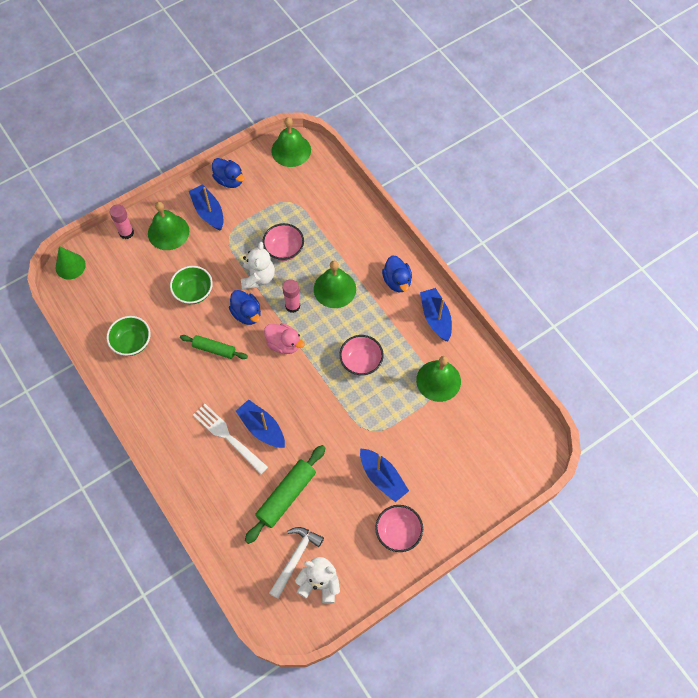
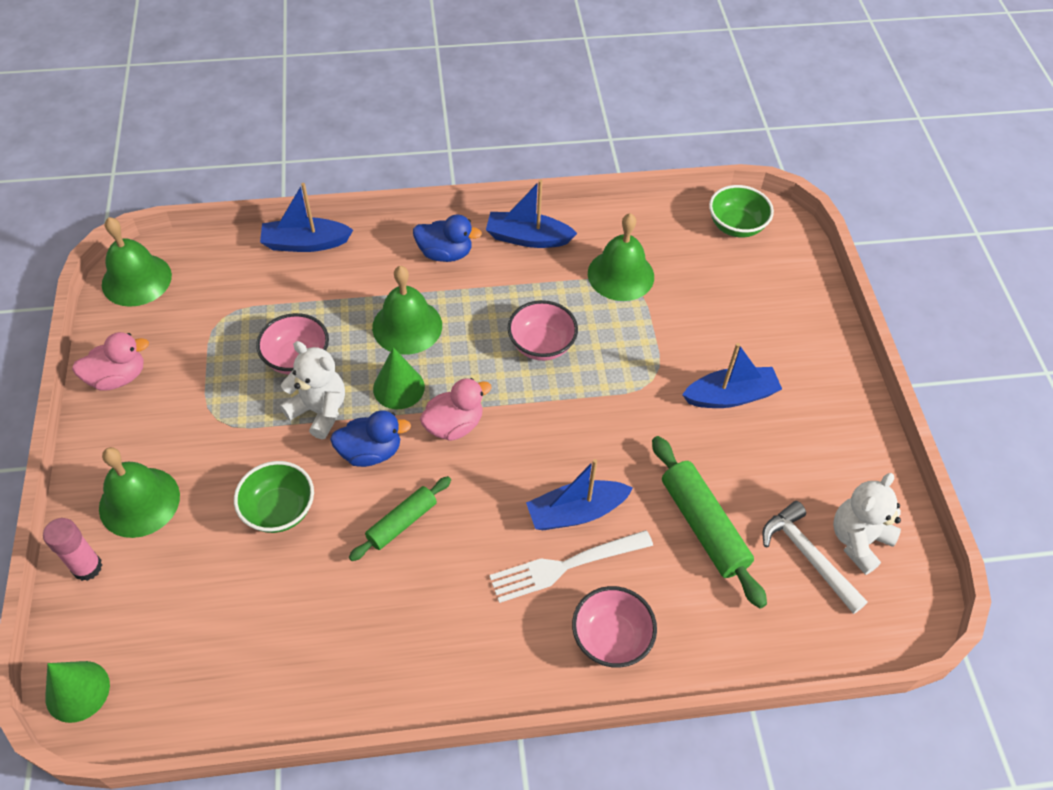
camera: 65 degrees left, 10 degrees down
(132, 342) = (306, 644): green bowl -> green bowl (736, 226)
(208, 212) = (150, 429): blue boat -> blue boat (305, 243)
(229, 180) = (118, 377): blue duck -> pink duck
(292, 306) = (398, 387): pink glue stick -> green cone
(398, 532) = (819, 413): pink bowl -> pink bowl (611, 638)

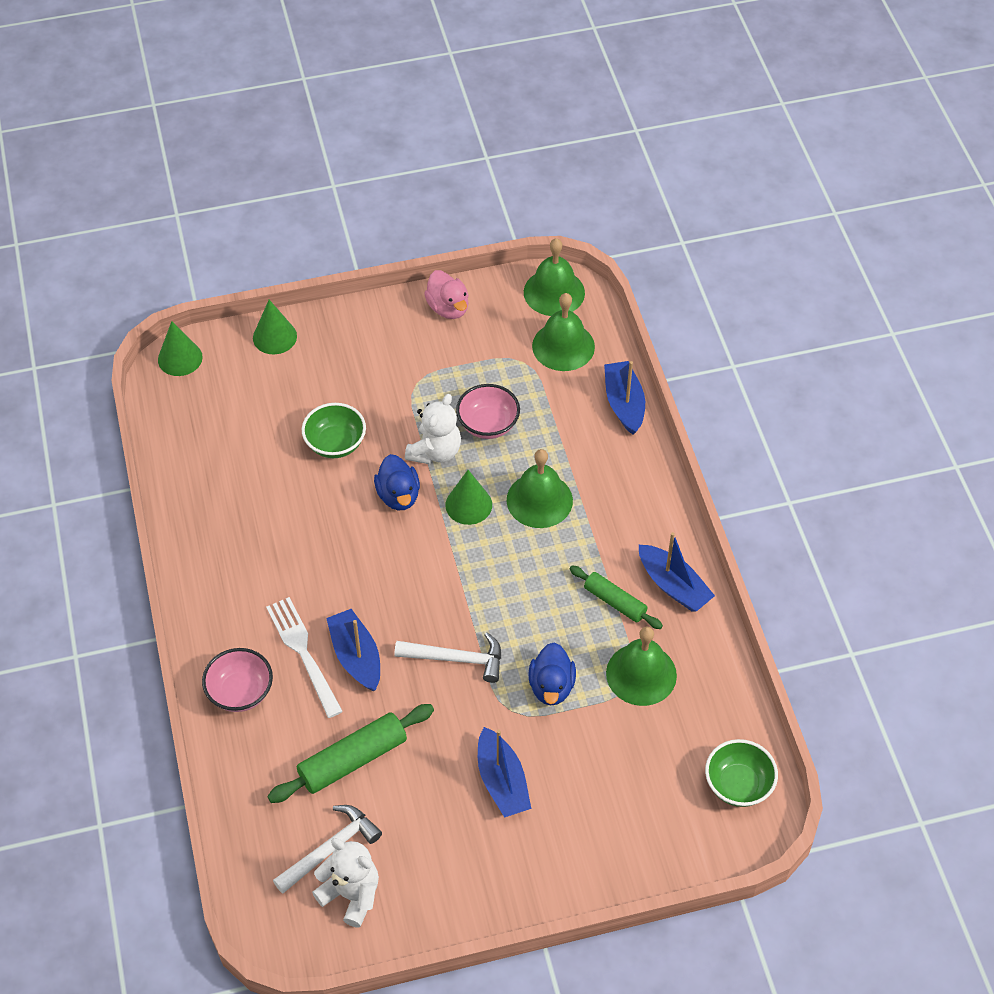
camera: 85 degrees right, 0 degrees up
(87, 567) = (274, 337): pink glue stick -> green cone
(139, 502) = (333, 353): green bell -> green bell (563, 346)
(402, 522) = (332, 529): green rolling pin -> green rolling pin (615, 602)
(445, 253) = (636, 517): blue duck -> blue duck (551, 686)
(454, 425) = (434, 553): pink duck -> none
(528, 238) = (673, 585): blue boat -> blue boat turned 135 degrees clockwise
(541, 345) = (536, 611): pink bowl -> none
(589, 419) = (456, 659): none -> white hammer

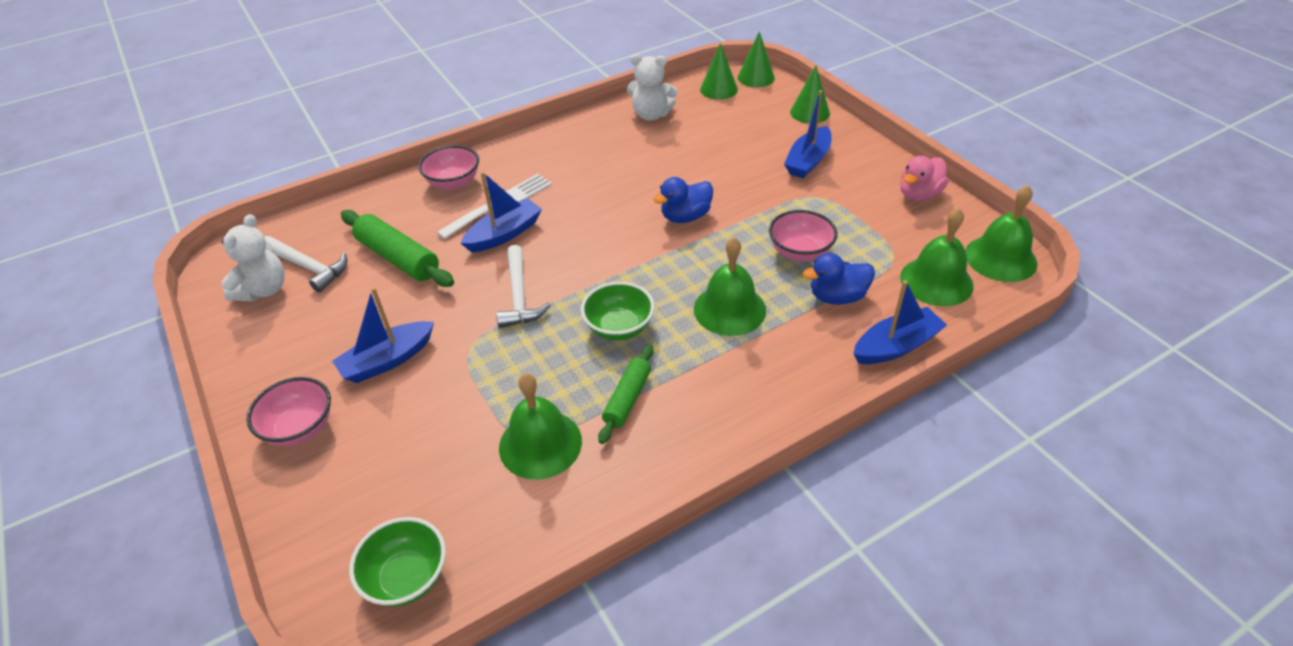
camera: 75 degrees right, 10 degrees down
(335, 443) = (721, 169): green bowl -> green bowl (619, 328)
(435, 451) = (747, 226): white teddy bear -> white teddy bear (651, 115)
(468, 505) = (698, 262): green cone -> green cone (718, 89)
(551, 686) = (505, 371): blue duck -> blue duck (837, 297)
(561, 859) = (300, 428): none -> pink bowl
(673, 585) = (669, 447): blue boat -> blue boat (808, 161)

